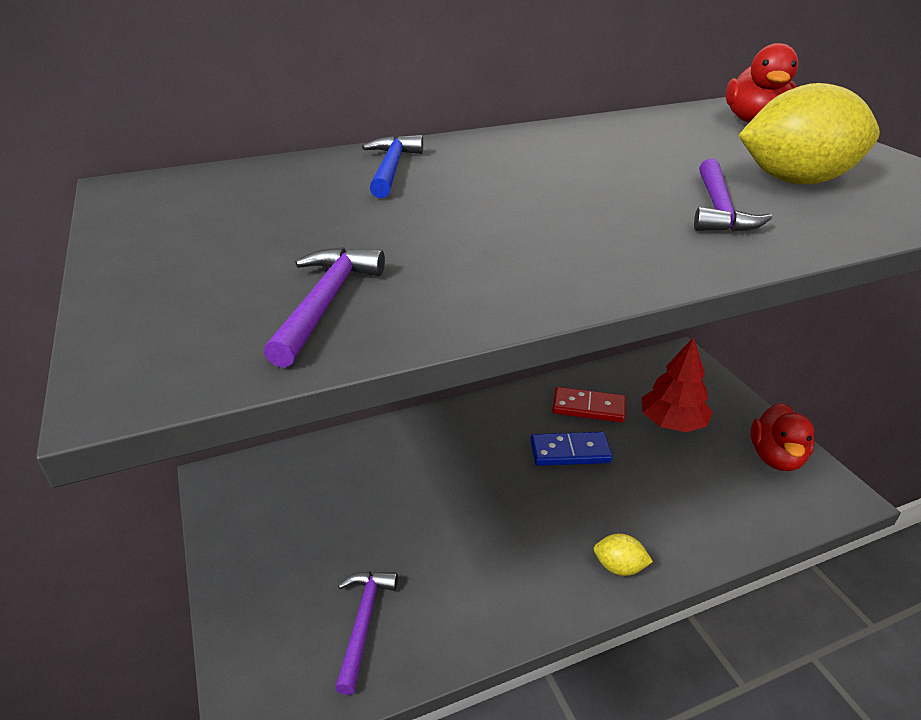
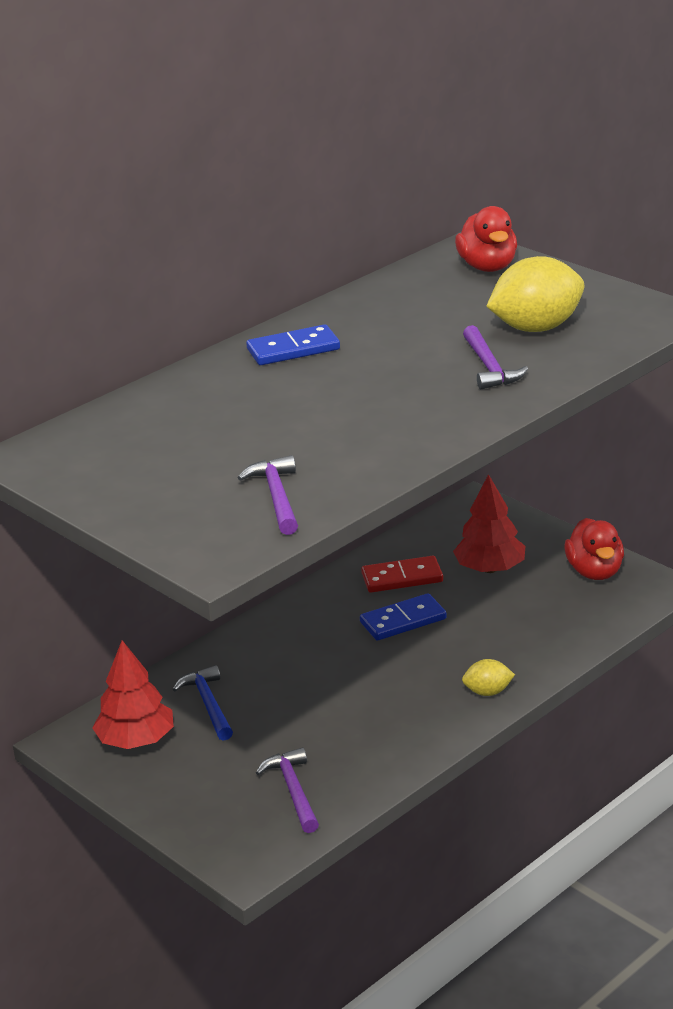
camera: 20 degrees left, 5 degrees down
(269, 500) = (136, 740): none -> red tree
(391, 168) = (218, 389): blue hammer -> blue hammer (208, 704)
(501, 151) = (293, 349): none -> blue domino

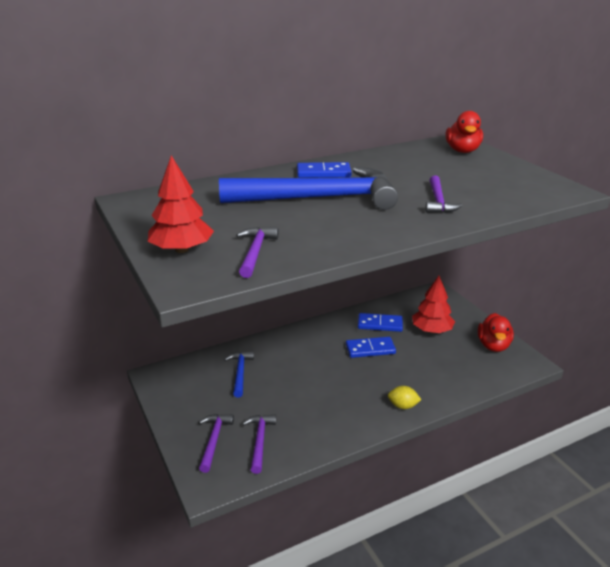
camera: 15 degrees right, 0 degrees up
(136, 740) = (190, 385): red tree -> red tree (182, 249)
(222, 807) = (214, 440): none -> purple hammer
(313, 396) = (318, 198): none -> blue hammer
(402, 578) = (380, 324): red domino -> blue domino
(536, 328) = (479, 185): yellow lemon -> none

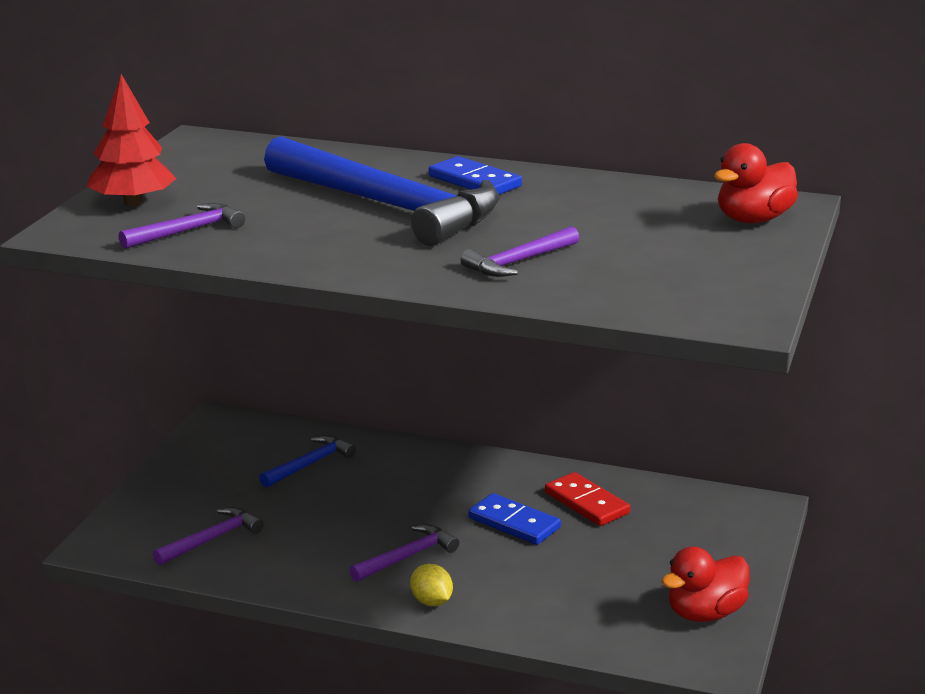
camera: 45 degrees right, 5 degrees down
(214, 440) = (171, 512): purple hammer -> purple hammer (407, 557)
(380, 324) = (587, 503): blue domino -> red domino
(432, 330) = (649, 548): red tree -> none

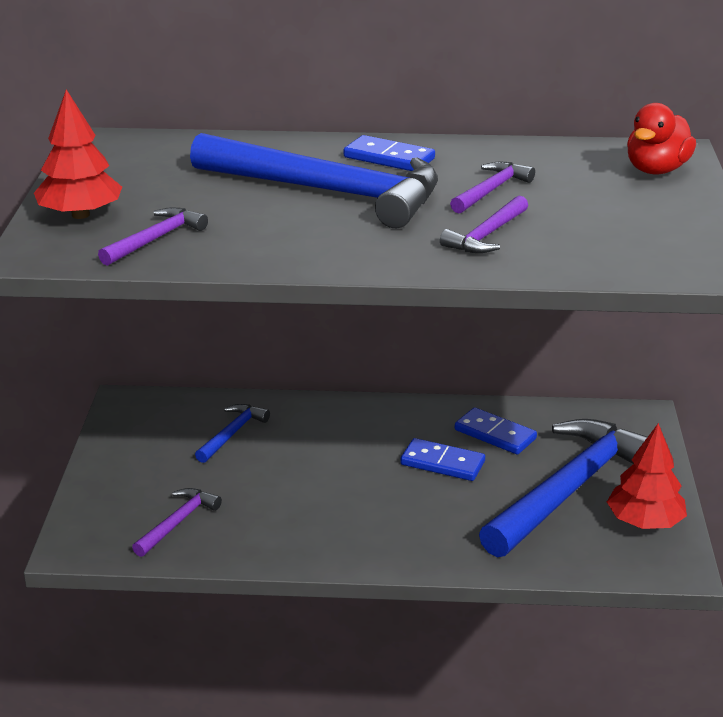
camera: 15 degrees left, 5 degrees up
(407, 557) = (365, 511): purple hammer -> purple hammer (491, 190)
(431, 602) = (408, 551): yellow lemon -> none
(587, 503) = (495, 434): red domino -> blue domino
(639, 569) = (570, 489): none -> blue hammer
(705, 613) = (645, 522): red duck -> red tree

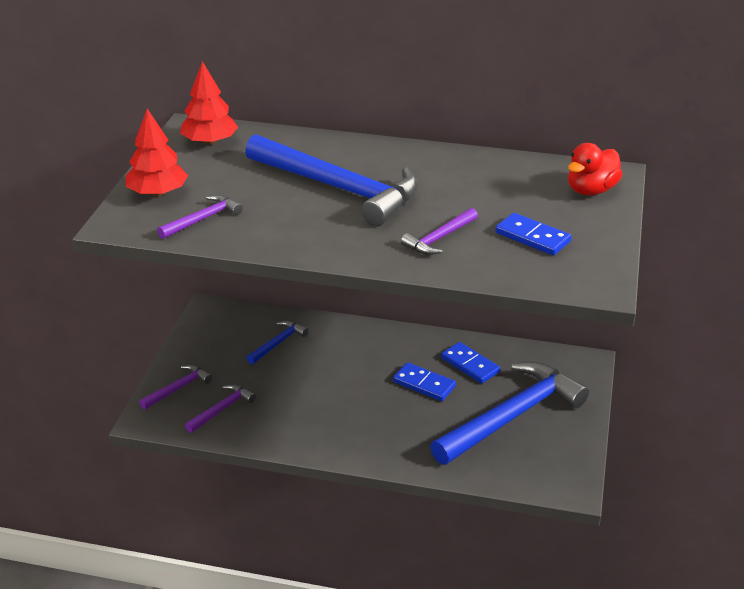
camera: 10 degrees right, 5 degrees up
(389, 158) = (393, 161): blue domino -> blue domino (532, 237)
(491, 190) = (458, 198): purple hammer -> purple hammer (178, 388)
(645, 522) = (560, 449): red tree -> red tree (210, 142)

